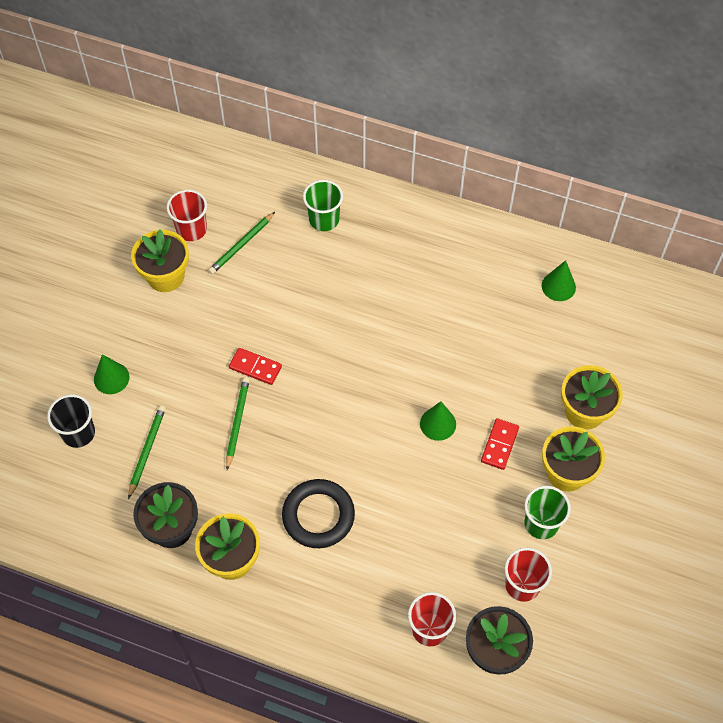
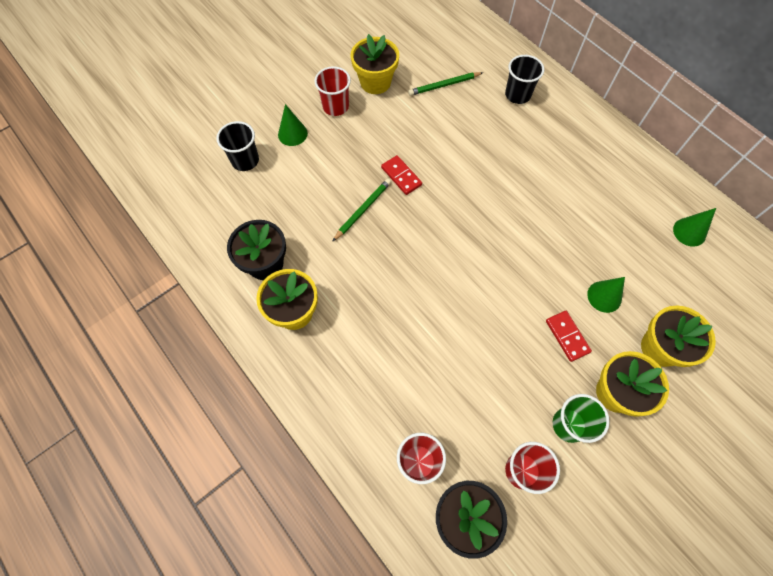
camera: 30 degrees right, 5 degrees up
(147, 451) = (284, 197): green pencil -> none
(191, 229) = (414, 59): red cup -> red cup (335, 106)
(318, 516) = (382, 314): black ring -> none
(324, 219) = (517, 95): green cup -> black cup
(438, 424) = (522, 292): green cone -> green cone (604, 296)
(499, 445) = (567, 336): red domino -> red domino turned 75 degrees counterclockwise

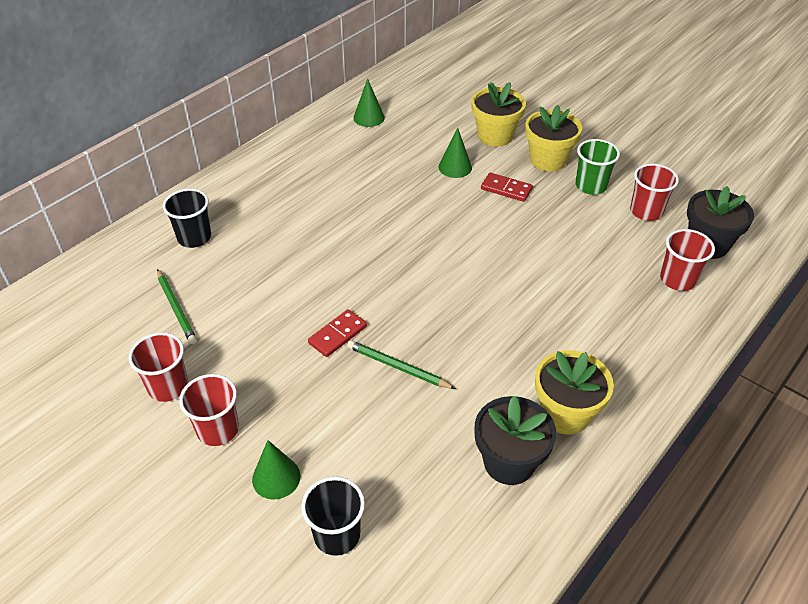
camera: 100 degrees left, 20 degrees down
(375, 82) = (168, 387): yellow flower pot -> red cup
(567, 336) = (506, 189): red domino -> red domino turned 60 degrees clockwise

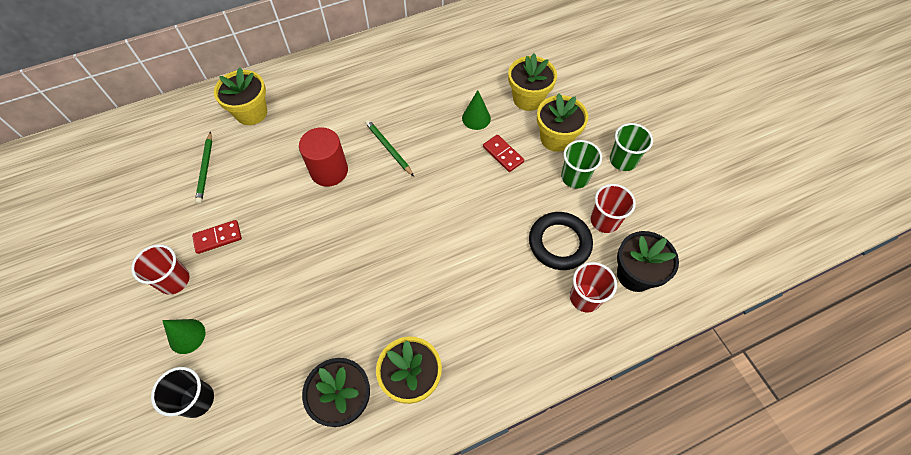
camera: 25 degrees right, 15 degrees up
(168, 387) = (164, 232): red cup -> none
(194, 237) = (251, 113): black cup -> yellow flower pot
(330, 262) = (329, 171): none -> red cylinder
(337, 335) = (296, 237): red domino -> red domino (218, 238)
(369, 117) = (439, 46): green cone -> none
(398, 367) = (319, 283): green pencil -> green pencil (389, 148)
(618, 244) = (559, 243): none -> black ring
(624, 158) = (623, 160): none -> green cup

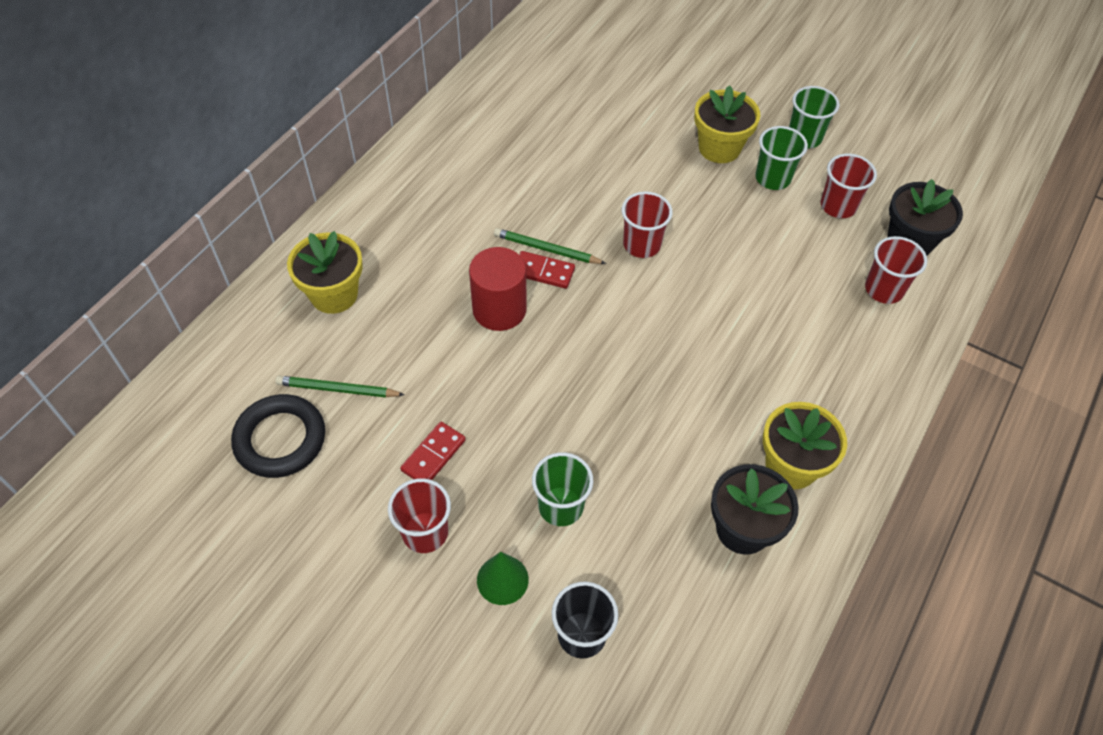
camera: 35 degrees left, 5 degrees down
(205, 169) = (338, 389): green pencil -> green pencil turned 135 degrees clockwise
(255, 313) = (561, 506): none -> green cup
(448, 176) = (642, 244): none -> red cup
(476, 118) = (615, 168): green cone -> none
(503, 154) = (679, 192): red domino -> red domino (543, 272)
(528, 99) = (653, 120): yellow flower pot -> none
(559, 243) = (814, 251): black ring -> black ring (280, 439)

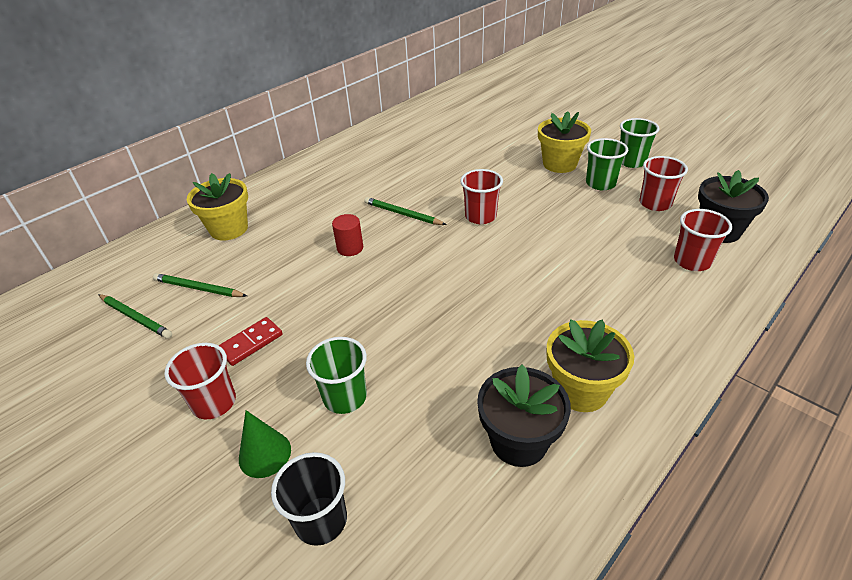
camera: 15 degrees right, 15 degrees down
(280, 439) = (135, 318): black ring -> green pencil
(499, 309) = (350, 248): red cylinder -> red cylinder, size x0.59
(543, 272) = (395, 227): red domino -> none

